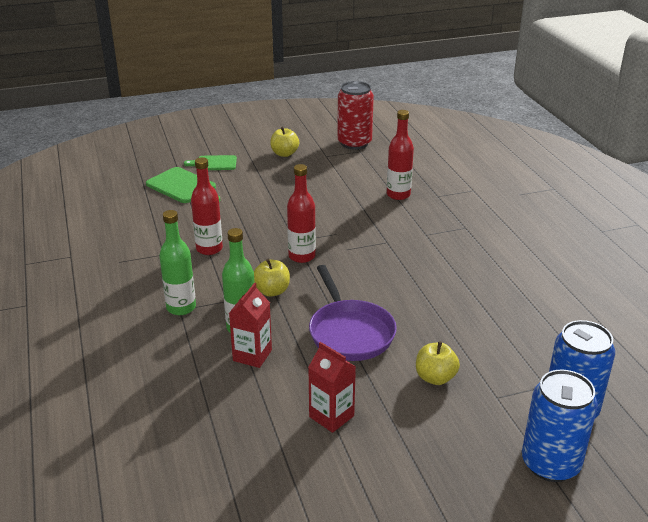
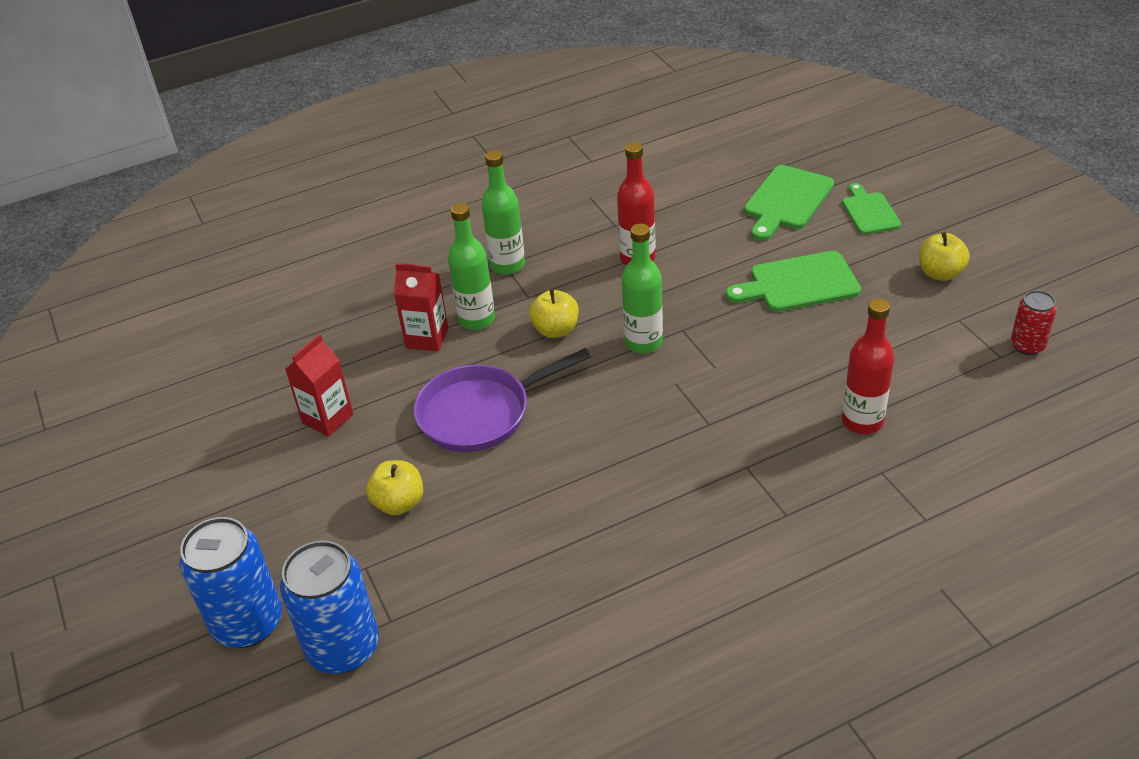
camera: 85 degrees right, 10 degrees up
(270, 195) = (799, 283): none -> green cutting board
(302, 256) = (643, 342): red bottle -> green bottle
(354, 143) = (1027, 345): red can -> red can, size x0.55

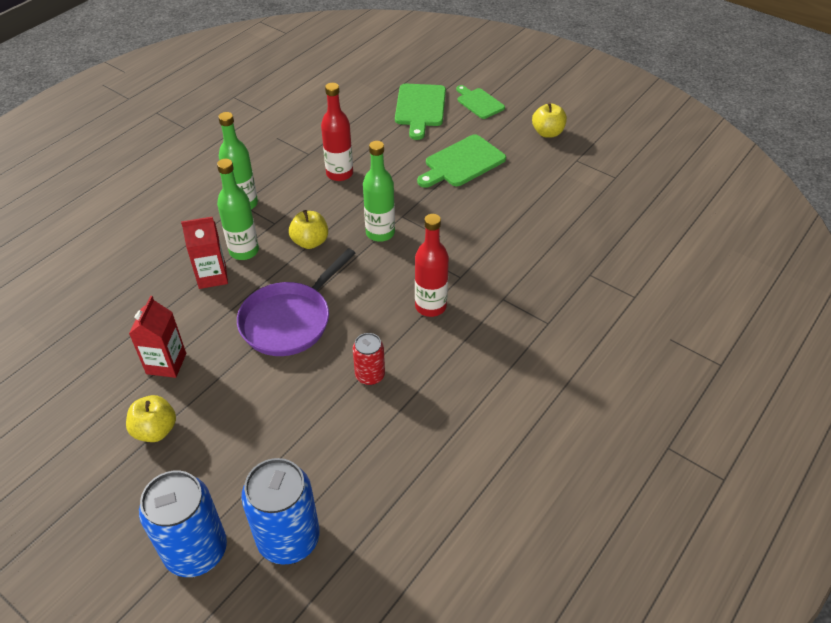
camera: 30 degrees left, 5 degrees up
(399, 503) = (266, 410): yellow apple -> yellow apple (155, 430)
(862, 421) = (558, 244): red bottle -> red bottle (430, 306)
(1027, 345) = (626, 166): red can -> red can (370, 375)

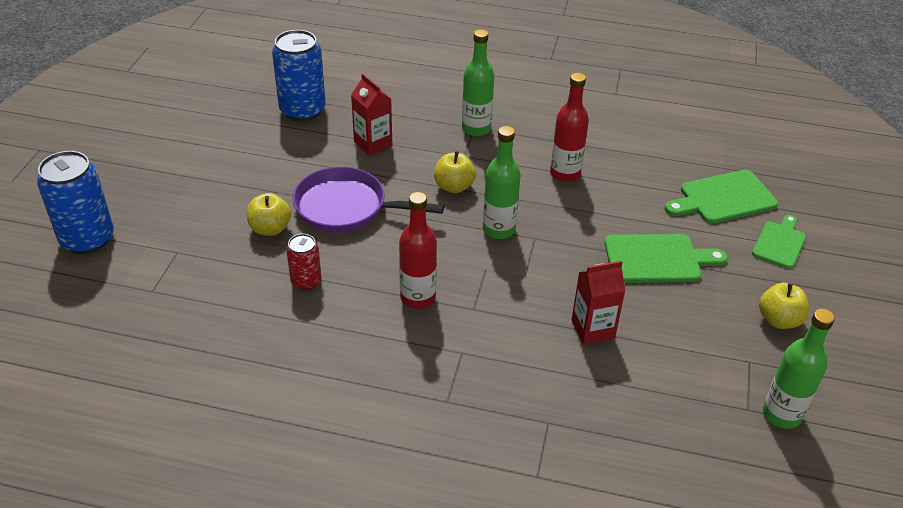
camera: 65 degrees right, 5 degrees down
(155, 430) = (193, 175): yellow apple -> yellow apple (270, 229)
(166, 363) = (262, 155): red carton -> red carton (593, 329)
(244, 251) = (415, 150): green bottle -> green bottle (781, 414)
(288, 538) = (112, 287): blue can -> blue can (302, 110)
(462, 163) = (657, 259): green cutting board -> green cutting board turned 150 degrees clockwise

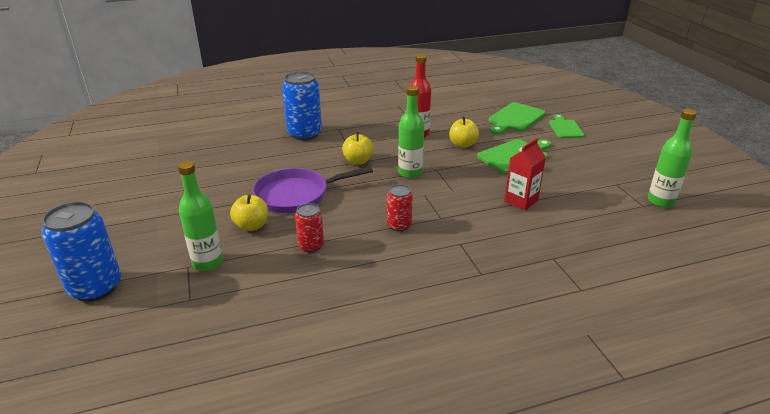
camera: 30 degrees left, 10 degrees down
(302, 110) = (208, 154): blue can -> blue can (304, 134)
(373, 143) = (279, 156): red carton -> none
(418, 298) = (399, 225): red bottle -> red can
(476, 128) = (340, 129): green bottle -> green bottle (208, 262)
(779, 320) = (606, 160): yellow apple -> yellow apple (462, 144)

